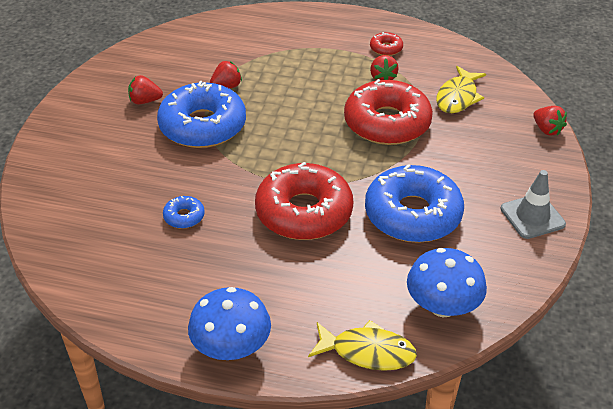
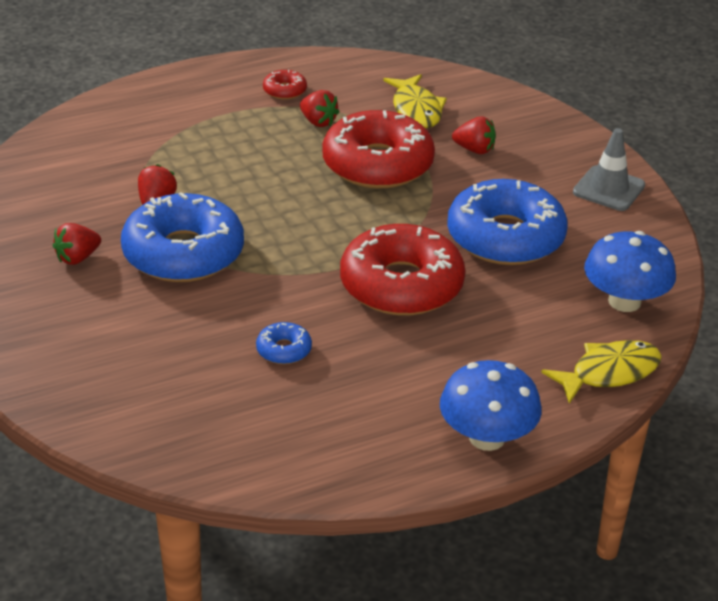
camera: 40 degrees left, 5 degrees down
(547, 130) = (533, 106): red strawberry -> red strawberry (474, 150)

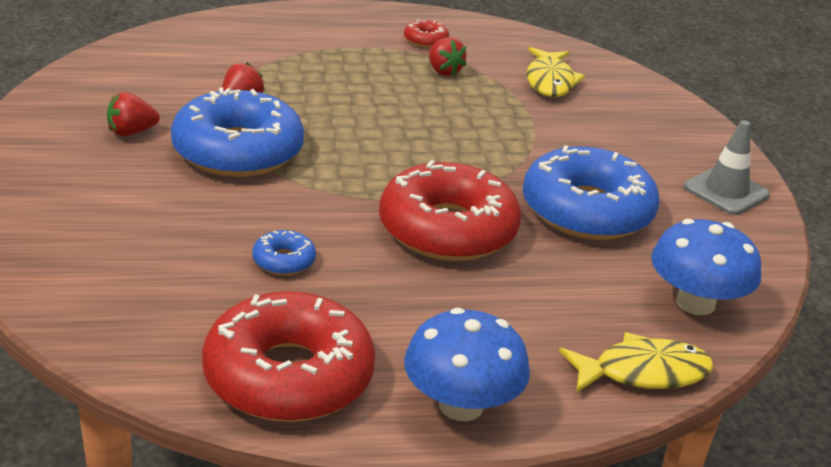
camera: 15 degrees right, 5 degrees down
(377, 164) = (484, 118): red donut -> red donut (288, 376)
(474, 150) = (594, 126): red strawberry -> none

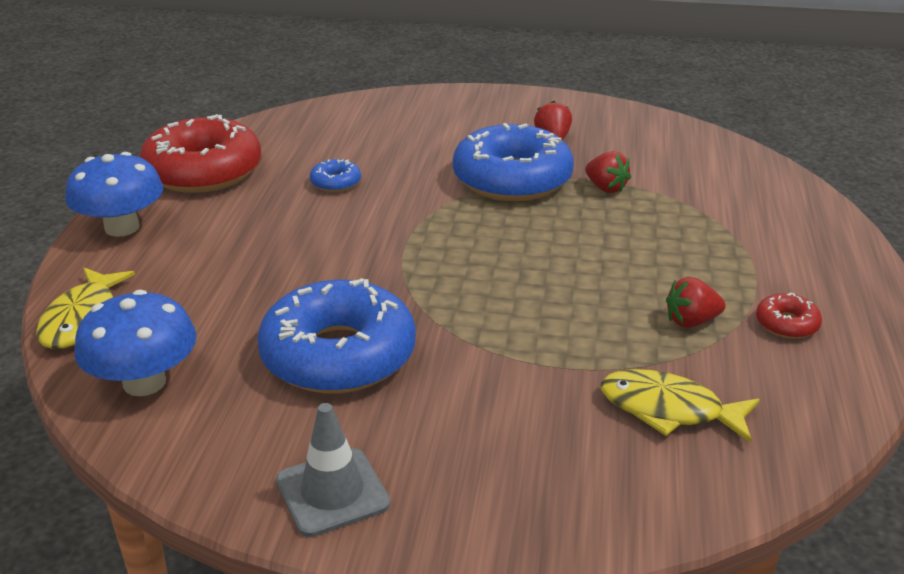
camera: 110 degrees right, 0 degrees up
(447, 229) = (343, 262): red donut -> none

